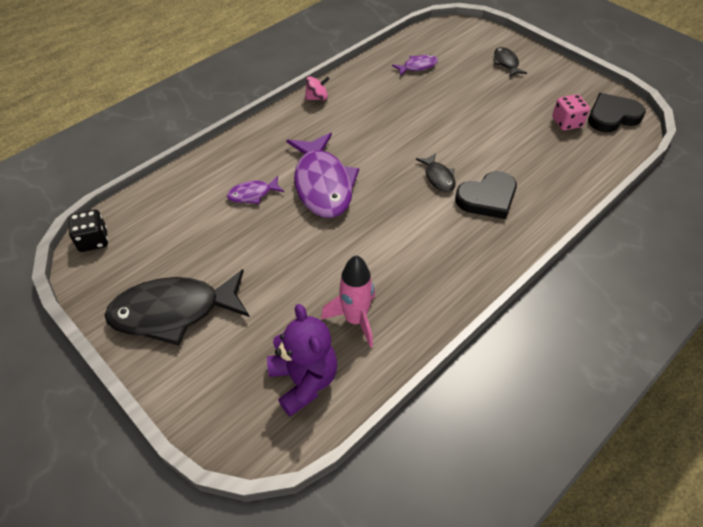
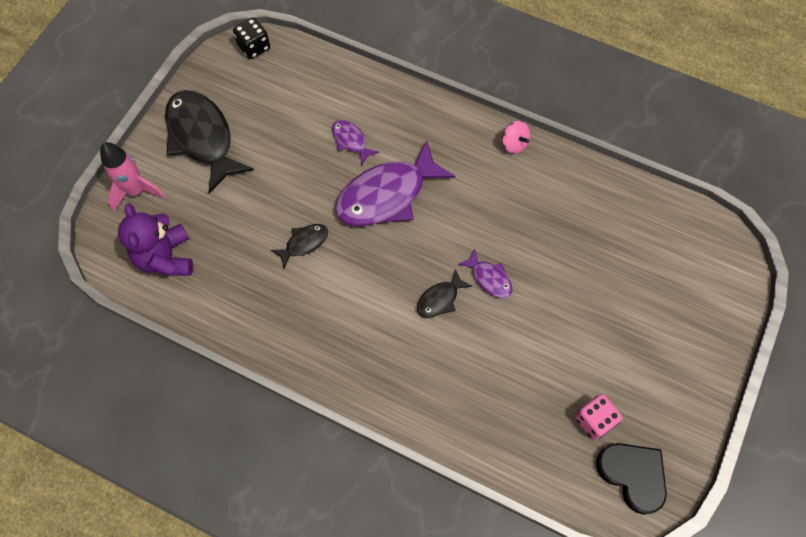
camera: 70 degrees right, 15 degrees up
(304, 381) = (166, 257): purple teddy bear -> purple teddy bear turned 120 degrees clockwise
(355, 320) = (236, 276): pink rocket -> pink rocket (136, 191)
(417, 66) = (621, 227): purple fish -> purple fish (489, 278)
(487, 198) = (428, 355): black heart -> none
(506, 63) = (681, 327): black fish -> black fish (304, 243)

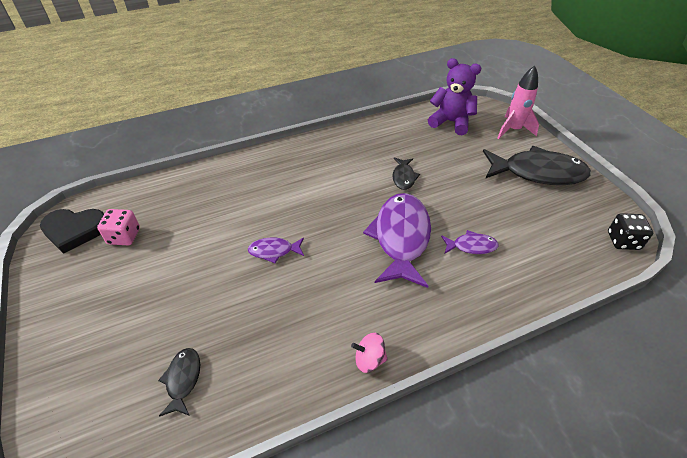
camera: 130 degrees right, 20 degrees down
(440, 299) = (291, 216): black fish -> black fish (183, 380)

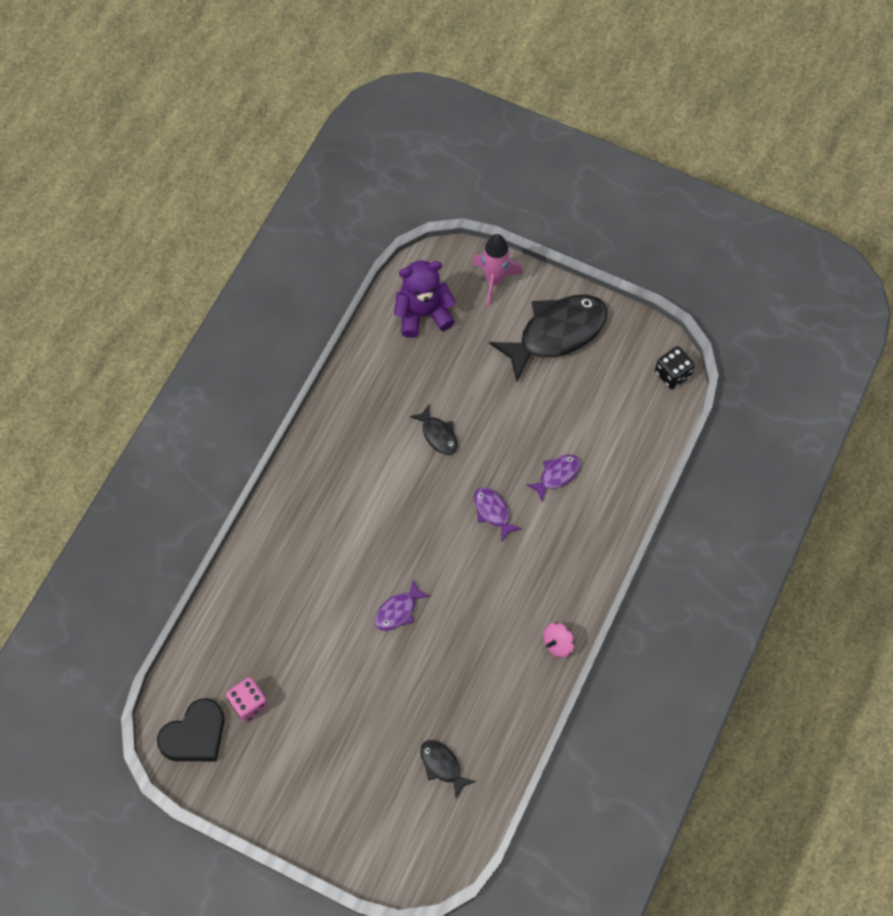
camera: 40 degrees left, 20 degrees up
(401, 238) = (493, 512): purple fish -> purple fish, size x0.47

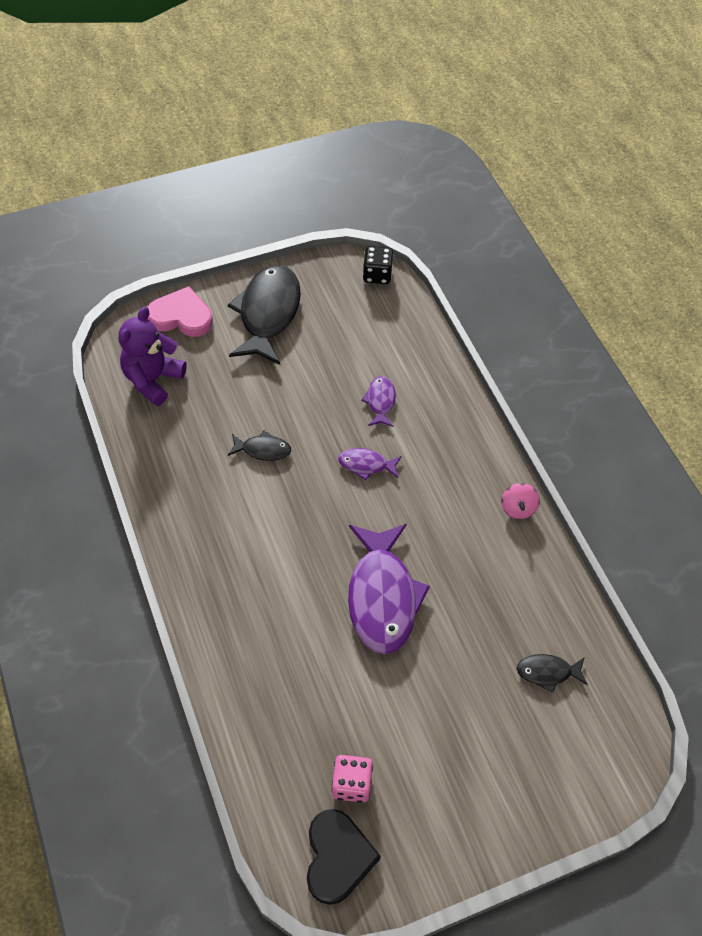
camera: 50 degrees left, 10 degrees down
(398, 610) = (382, 597): purple fish -> purple fish, size x2.13
(494, 280) = (181, 316): pink rocket -> pink heart

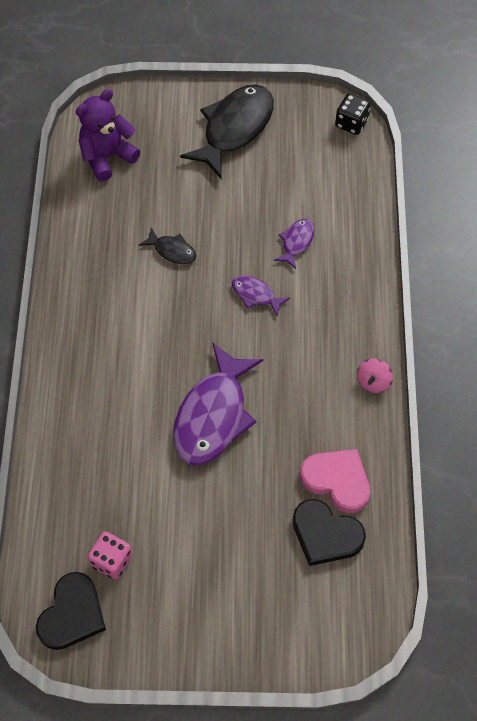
camera: 25 degrees right, 5 degrees up
(181, 316) = (157, 107): pink heart -> pink heart (337, 480)
(547, 672) = (325, 535): black fish -> black heart

